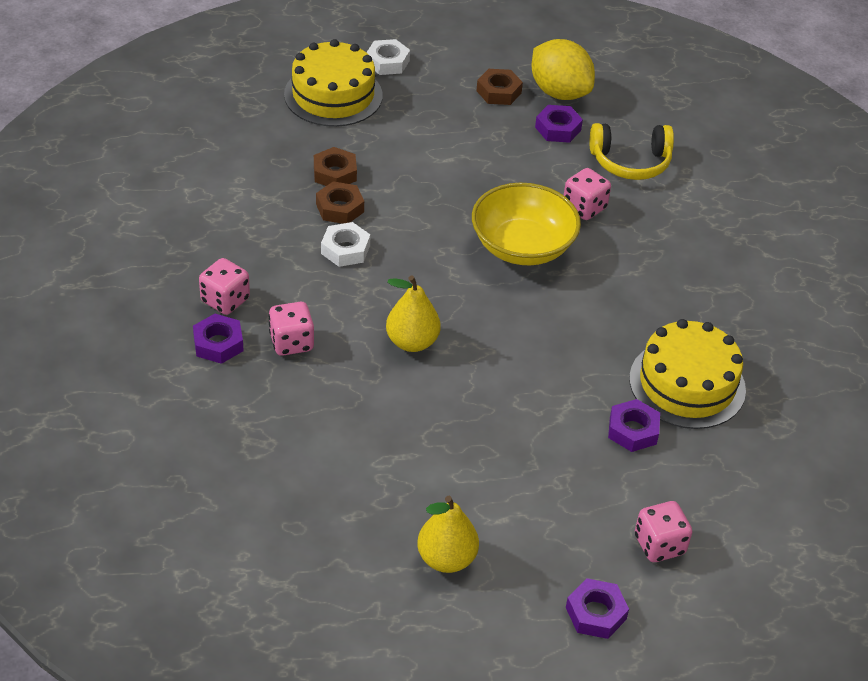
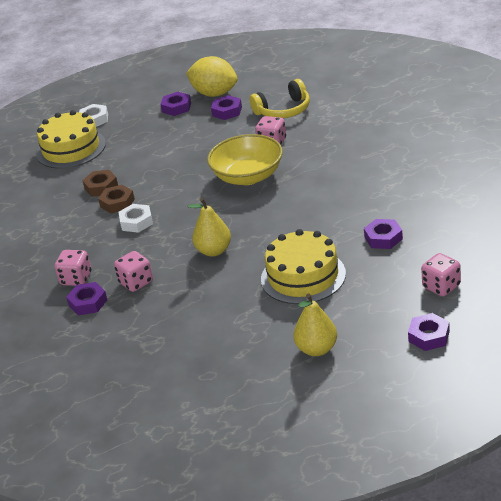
camera: 15 degrees left, 10 degrees down
(499, 92) = (176, 107): brown nut -> purple nut
(687, 384) = (398, 202): yellow cake -> yellow cake (303, 276)

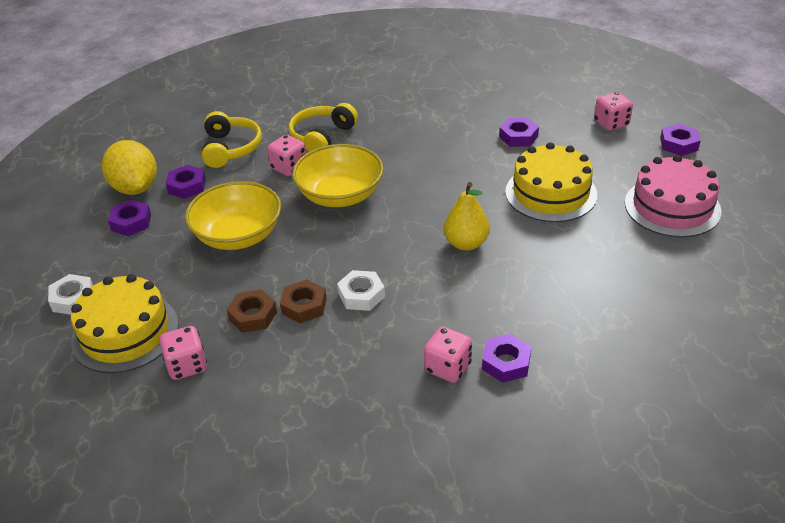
camera: 75 degrees left, 5 degrees up
(136, 282) = (489, 314): pink dice -> pink dice (187, 366)
(180, 152) = (238, 235): none -> yellow bowl
(214, 93) = (135, 188): yellow lemon -> yellow lemon turned 75 degrees counterclockwise
(317, 349) = (672, 207): yellow pear -> pink cake
(322, 142) = (322, 137): none -> yellow headphones

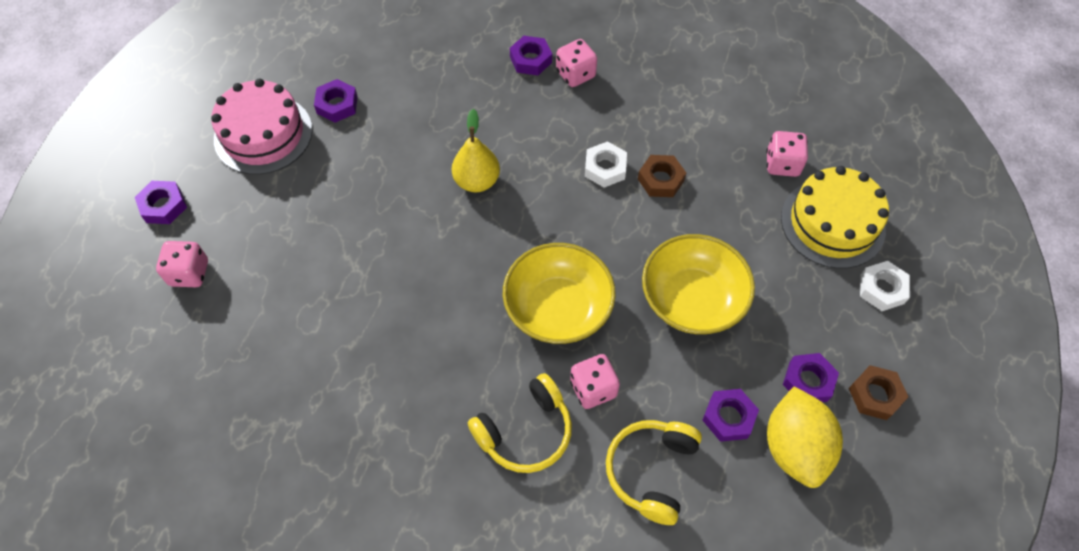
camera: 155 degrees left, 20 degrees up
(253, 315) = (710, 190): brown nut -> brown nut (875, 395)
(518, 137) = (304, 305): purple nut -> purple nut (337, 105)
(551, 193) = (349, 203): yellow cake -> none

